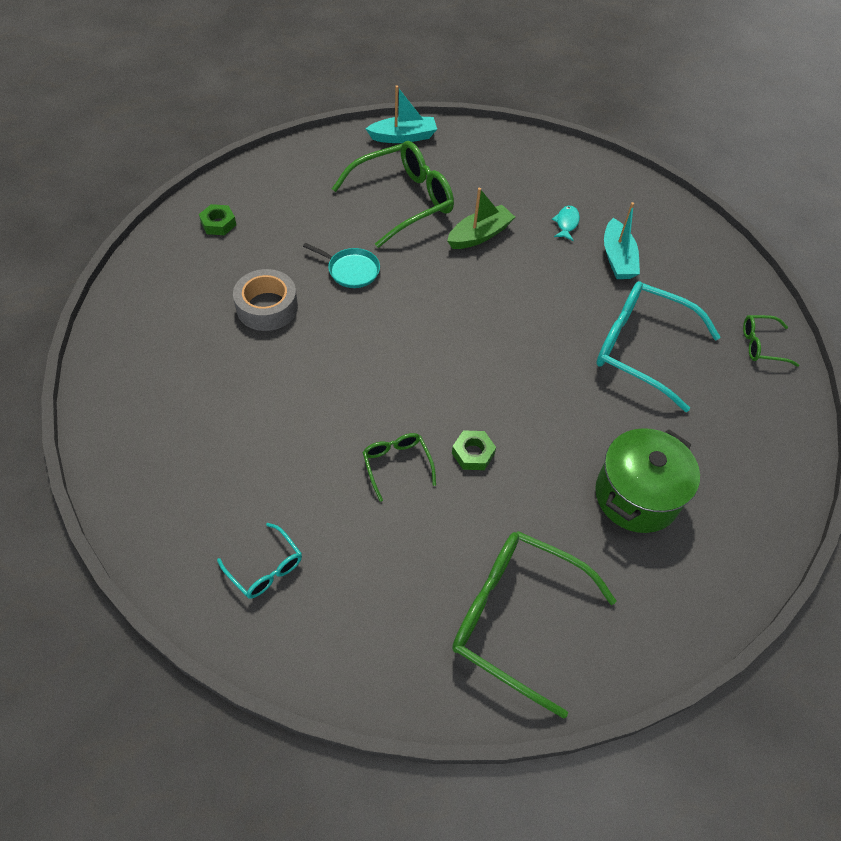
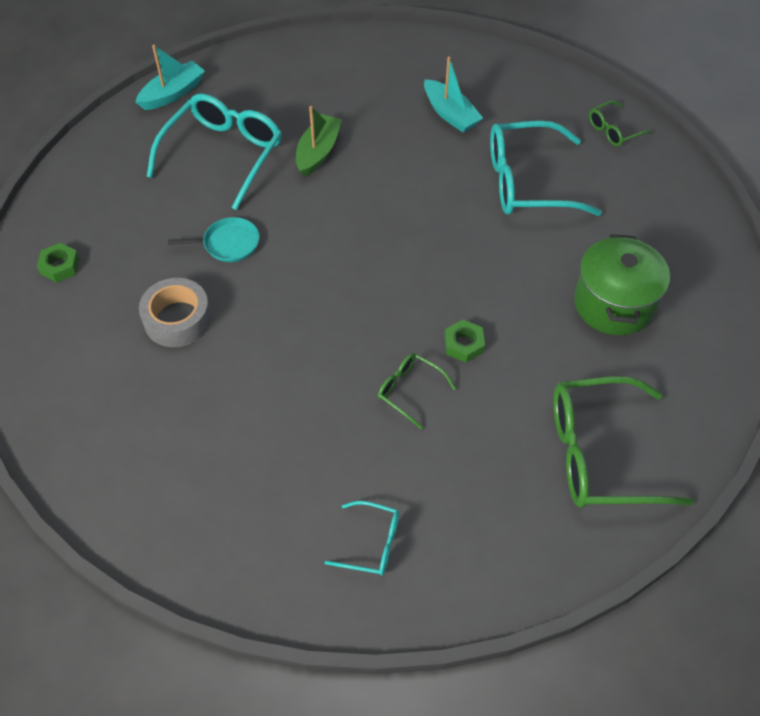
camera: 30 degrees left, 0 degrees up
(403, 201) = (223, 155): green glasses -> turquoise glasses
(566, 223) = (384, 104): turquoise fish -> none

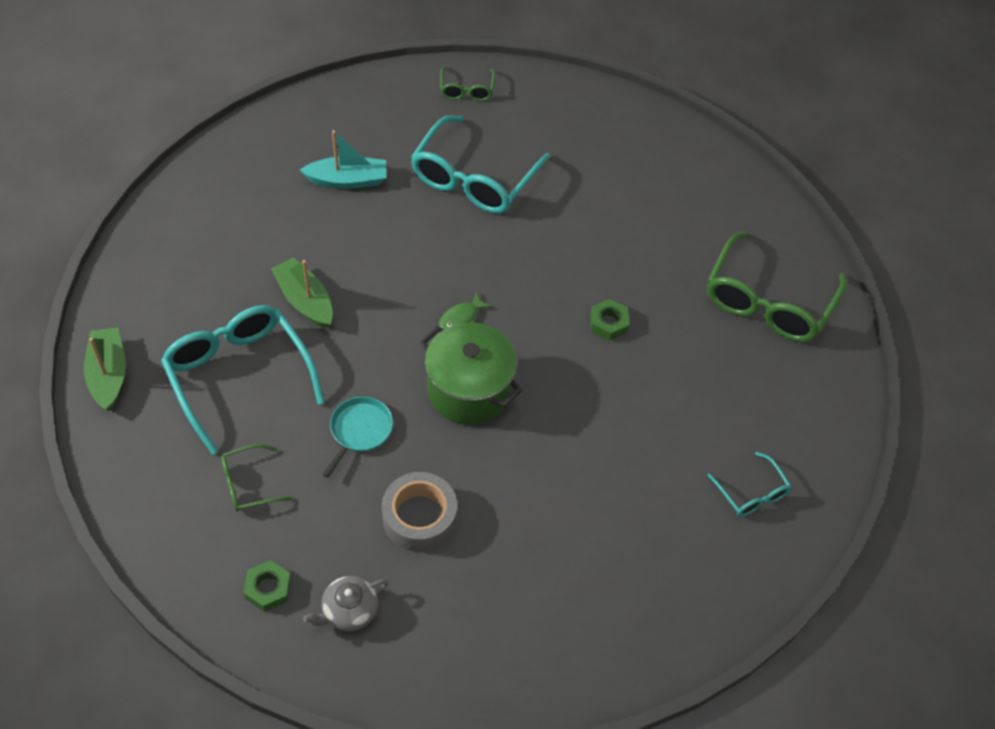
camera: 60 degrees left, 0 degrees up
(70, 321) = (349, 610): none -> grey teapot
(173, 93) = (108, 375): turquoise boat -> green boat
(371, 543) = (751, 493): turquoise glasses -> turquoise glasses turned 105 degrees clockwise
(381, 247) = (461, 318): none -> green fish
(410, 391) = (627, 386): green glasses -> green glasses (248, 484)
(613, 304) = (641, 206): green pot -> green pot (469, 390)

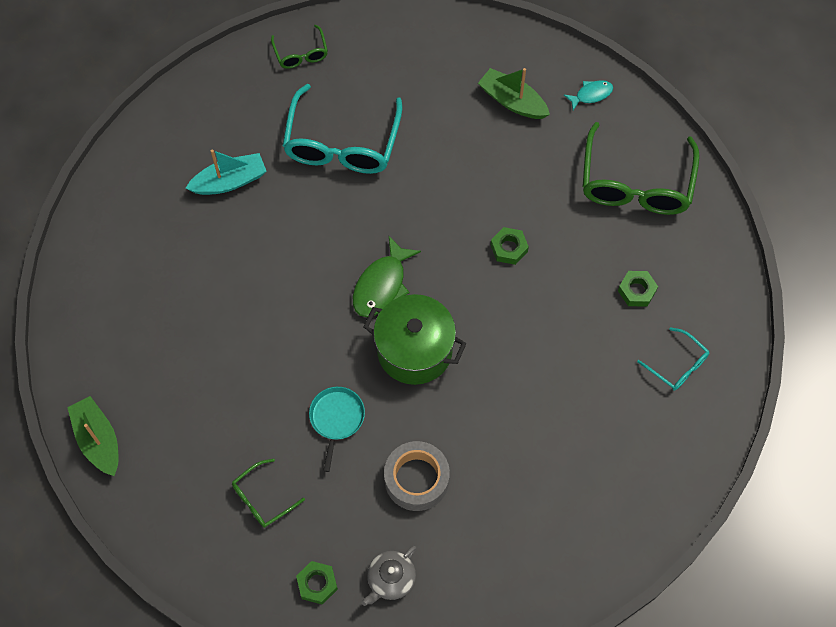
camera: 15 degrees left, 10 degrees up
(239, 376) = (212, 403): turquoise glasses -> none
(305, 301) = (240, 313): green boat -> green boat (512, 101)
(461, 318) = (382, 285): green fish -> green fish, size x1.73
(732, 405) = (637, 291): none -> green nut
(750, 206) = (591, 94): none -> turquoise fish

